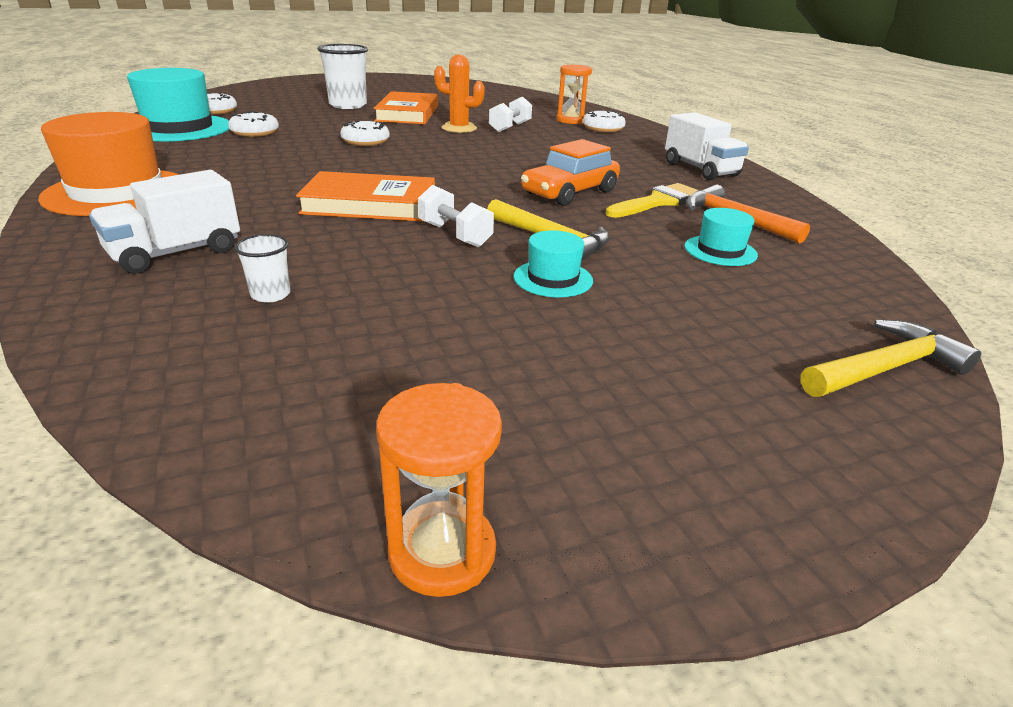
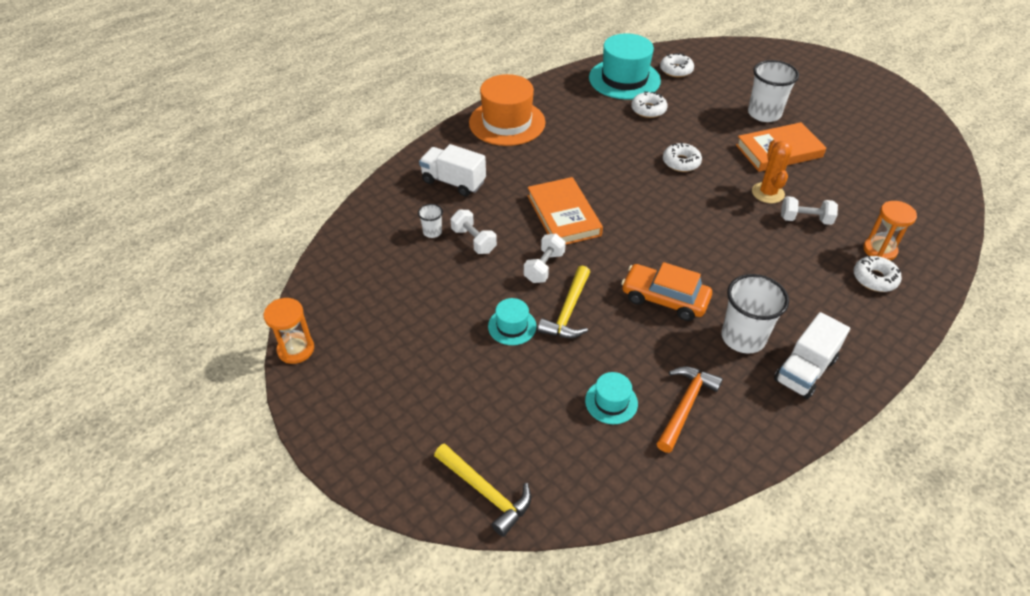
camera: 70 degrees right, 15 degrees up
(340, 267) = (474, 240): none -> white dumbbell
(647, 178) = (743, 337): none -> white cup
(658, 202) = (687, 353): yellow brush -> none

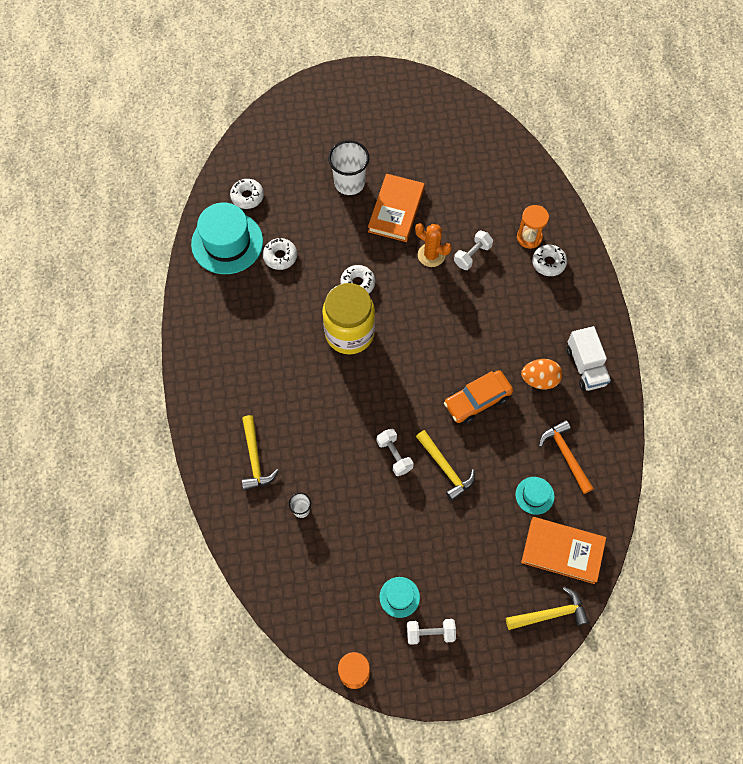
camera: 55 degrees left, 20 degrees up
(453, 182) = (255, 459): white truck -> yellow hammer
(474, 240) = (332, 485): white dumbbell -> white dumbbell (430, 633)
(507, 122) = (211, 370): orange hat -> none
(512, 326) = (433, 513): turquoise hat -> turquoise hat (399, 597)
(564, 215) = (352, 405): orange book -> orange book (562, 551)
(629, 180) = (349, 333): none -> yellow jar
(743, 337) = (539, 379): white cup -> orange egg

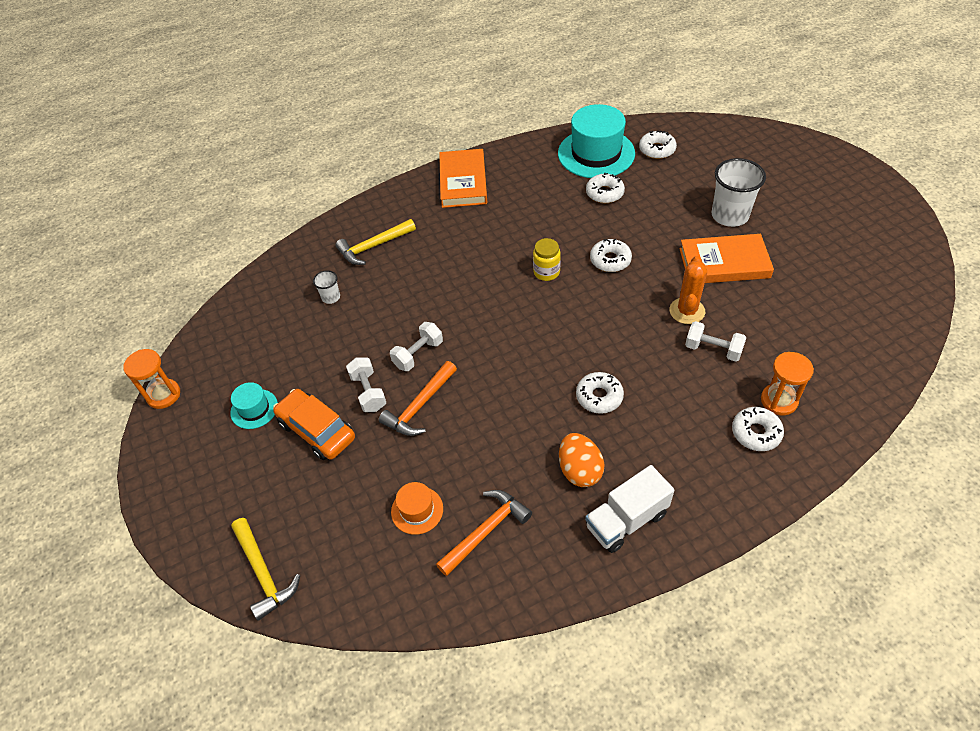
camera: 75 degrees right, 15 degrees down
(349, 333) = (546, 272): yellow jar -> yellow jar, size x0.46
(430, 633) = (218, 450): white dumbbell -> white dumbbell (368, 392)
(446, 468) = (419, 406): yellow hammer -> orange hammer
(477, 400) = (520, 412): orange car -> orange car (317, 430)
(484, 343) = (599, 397): none -> white donut
(534, 495) = (417, 510): turquoise hat -> orange hat
(562, 551) = (351, 564): orange book -> orange book (463, 182)

